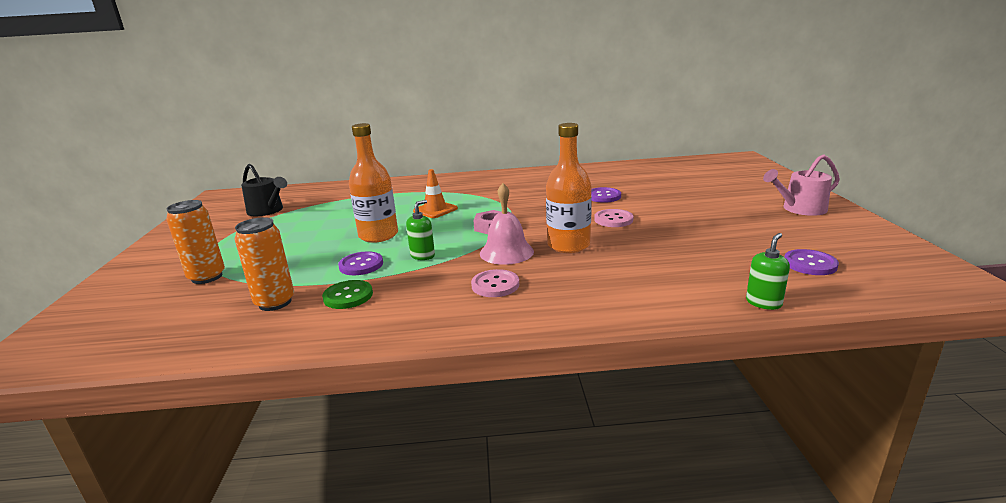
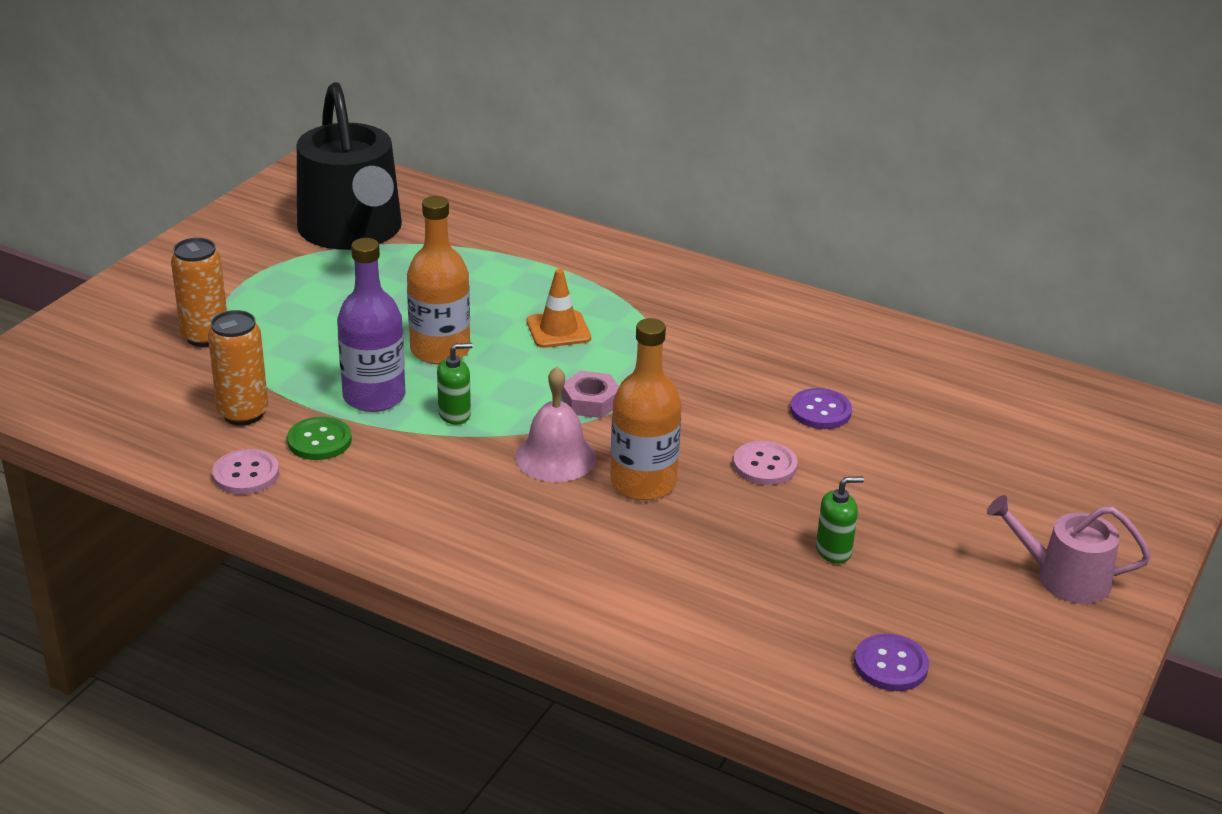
camera: 30 degrees right, 10 degrees up
(267, 211) = (353, 231): black watering can -> black watering can, size x1.91
(361, 265) = (374, 396): purple button -> purple bottle
(495, 285) = (483, 503): pink button -> pink button (246, 474)
(763, 303) = (736, 681): green soap dispenser -> green soap dispenser (834, 551)

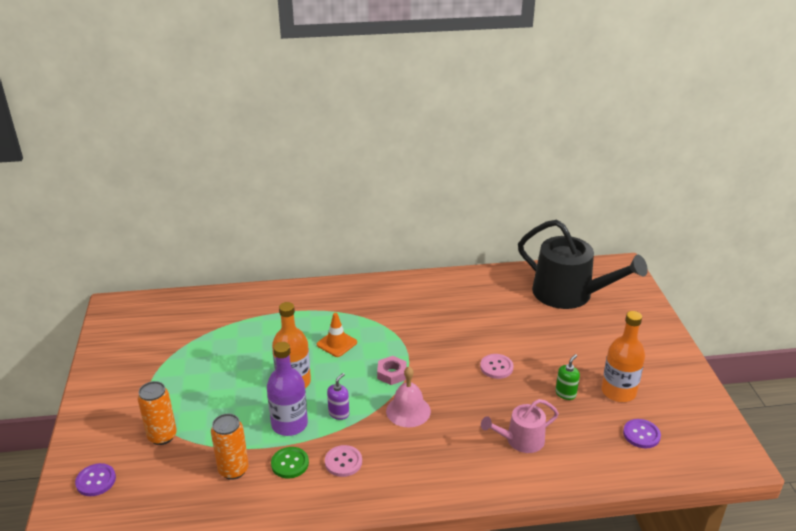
camera: 35 degrees left, 0 degrees up
(246, 474) = (273, 503): pink button -> pink button (343, 462)
(353, 231) = (175, 337): black watering can -> black watering can (569, 294)
(455, 414) = (339, 413): green soap dispenser -> purple soap dispenser
(643, 482) = (458, 403): orange bottle -> orange bottle (618, 391)
(820, 411) = (489, 329): purple button -> purple button (96, 481)
(1064, 577) = (653, 358): pink watering can -> pink watering can (520, 440)

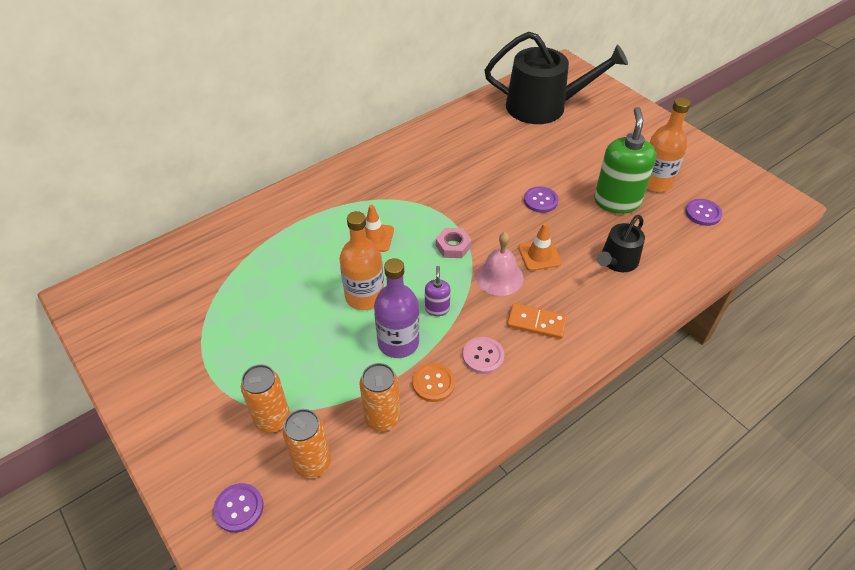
camera: 30 degrees left, 15 degrees up
(163, 476) = (313, 463): none -> orange can
(290, 463) = (433, 383): green button -> orange button
(407, 457) = (536, 323): none -> orange domino
(456, 408) = (539, 255): none -> orange traffic cone
(496, 367) = (540, 200): pink button -> purple button
(520, 440) = (617, 261): pink watering can -> black watering can
(565, 393) = (616, 201): green soap dispenser -> green soap dispenser, size x2.16

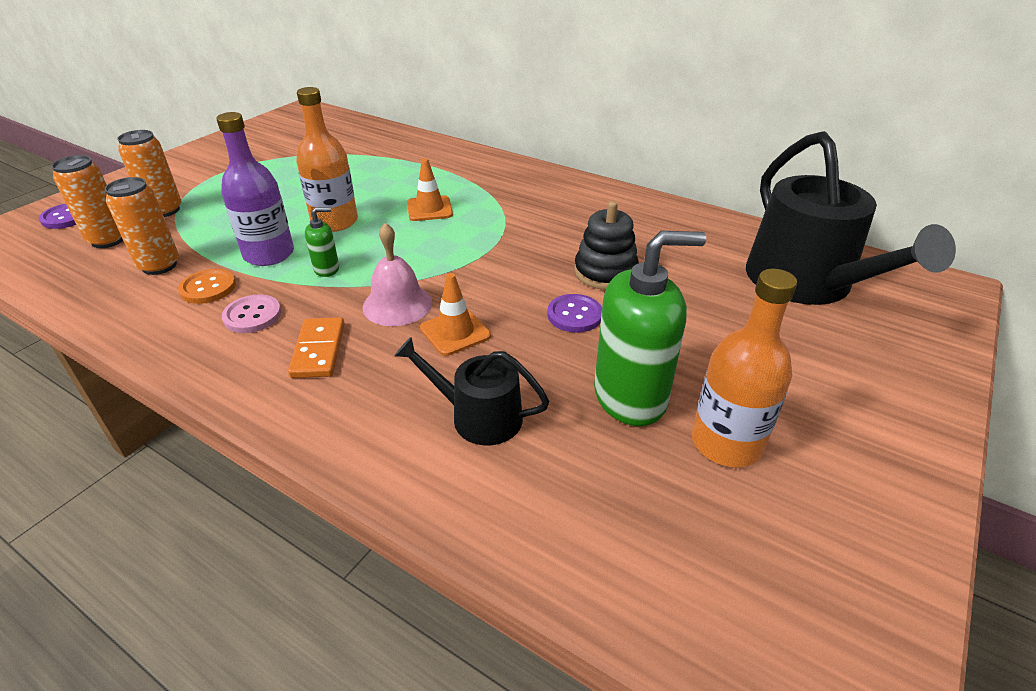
camera: 70 degrees right, 10 degrees down
(437, 309) = (327, 269): purple soap dispenser -> green soap dispenser
(453, 246) = (439, 260): pink nut -> none
(501, 175) = (605, 272): none -> black stacking toy
(703, 213) = (685, 531): purple button -> none

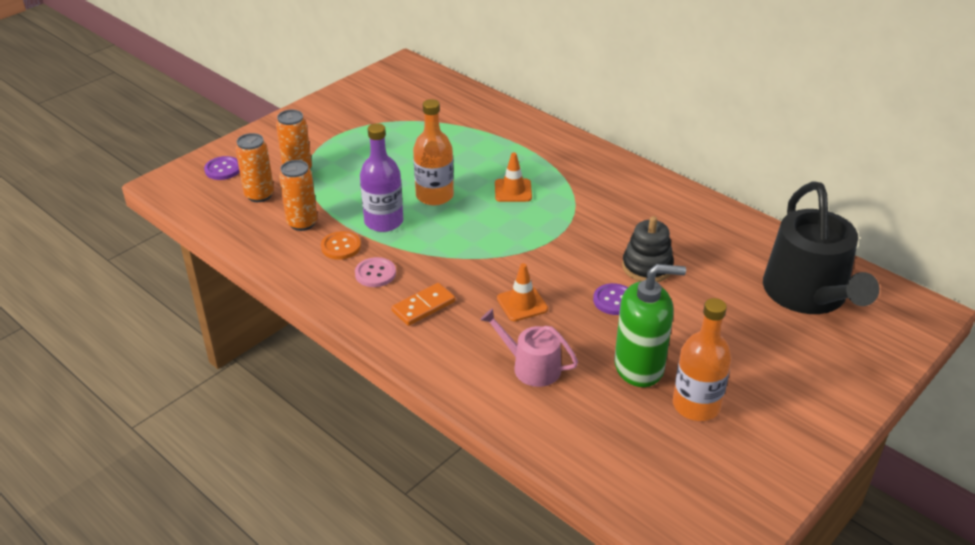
camera: 10 degrees right, 0 degrees up
(318, 350) = (423, 306): orange domino -> orange domino turned 45 degrees clockwise
(327, 269) = (428, 240): green soap dispenser -> none
(397, 304) = (481, 276): pink bell -> none
(478, 416) = (531, 367): black watering can -> pink watering can

